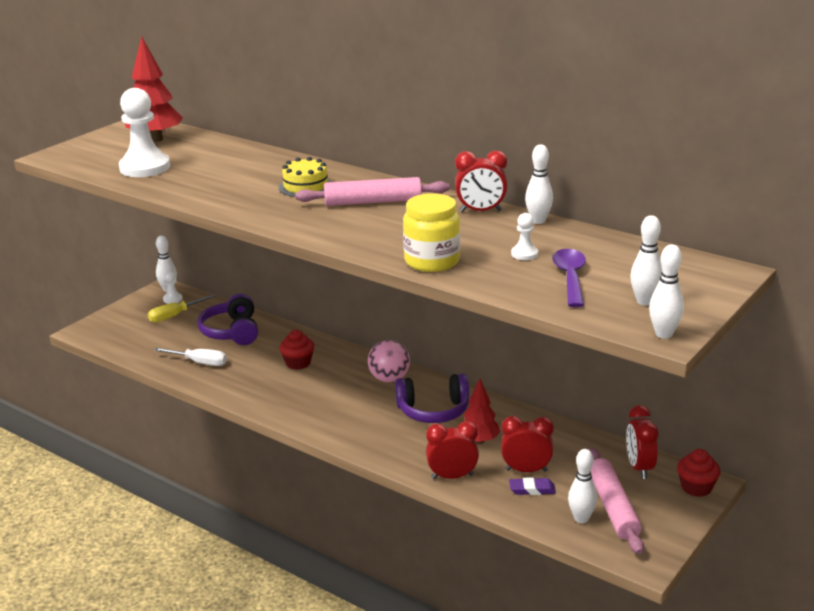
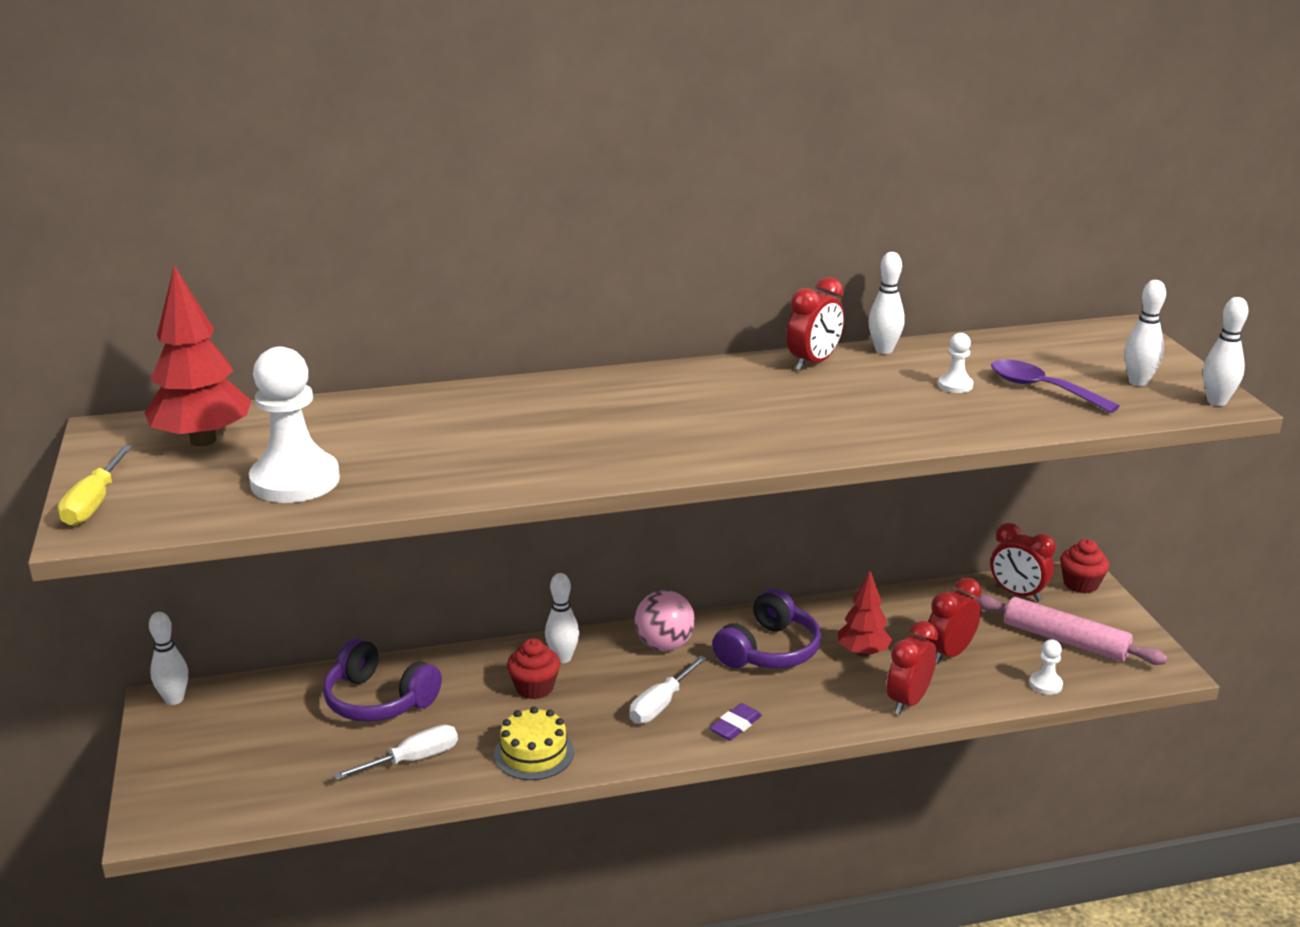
camera: 50 degrees left, 0 degrees up
(173, 299) = (208, 707): white pawn -> white pawn (1045, 684)
(174, 316) = (255, 726): yellow screwdriver -> yellow screwdriver (94, 504)
(305, 186) = (572, 414): yellow cake -> yellow cake (534, 753)
(333, 403) = (660, 705): none -> white screwdriver
(373, 202) = (690, 399): pink rolling pin -> none
(432, 261) = (905, 430): yellow jar -> none
(532, 489) = (986, 667): purple eraser -> purple eraser (735, 726)
(581, 519) = (1065, 666): white bowling pin -> white bowling pin (562, 658)

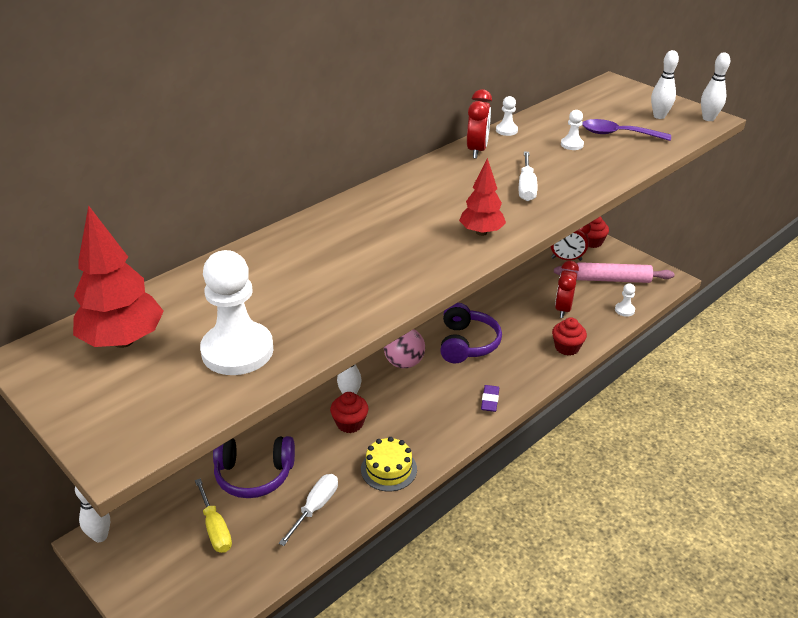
camera: 30 degrees left, 10 degrees up
(94, 504) = (94, 429): yellow screwdriver -> yellow screwdriver (215, 529)
(660, 705) = (436, 404): white screwdriver -> white screwdriver (526, 188)
(862, 653) = (518, 325): red tree -> red tree (481, 232)
(884, 350) = (506, 130): white bowling pin -> white pawn
(908, 701) = (567, 347): red clock -> red cupcake

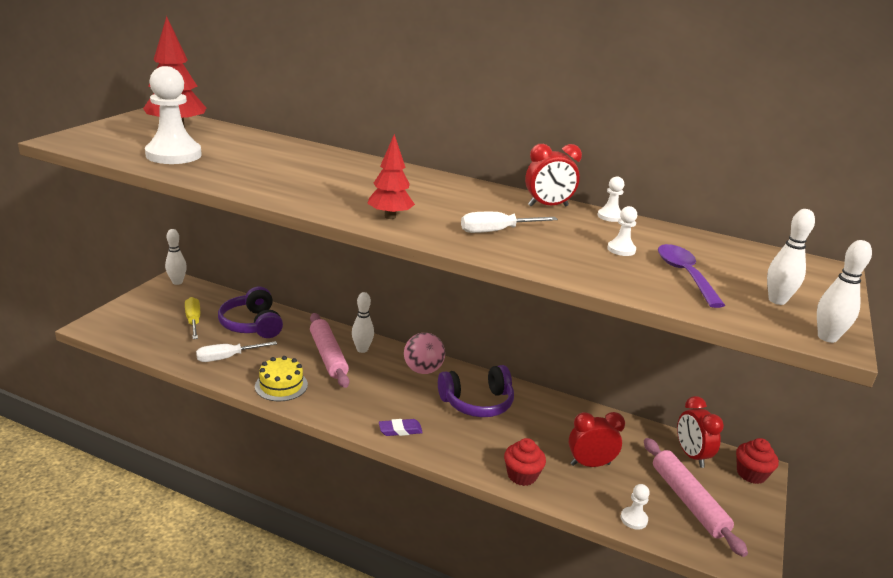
camera: 65 degrees right, 10 degrees down
(215, 529) = (193, 321): yellow screwdriver -> yellow screwdriver turned 120 degrees clockwise
(316, 507) = (226, 358): white screwdriver -> white screwdriver turned 150 degrees clockwise
(350, 423) = (328, 356): red cupcake -> pink rolling pin

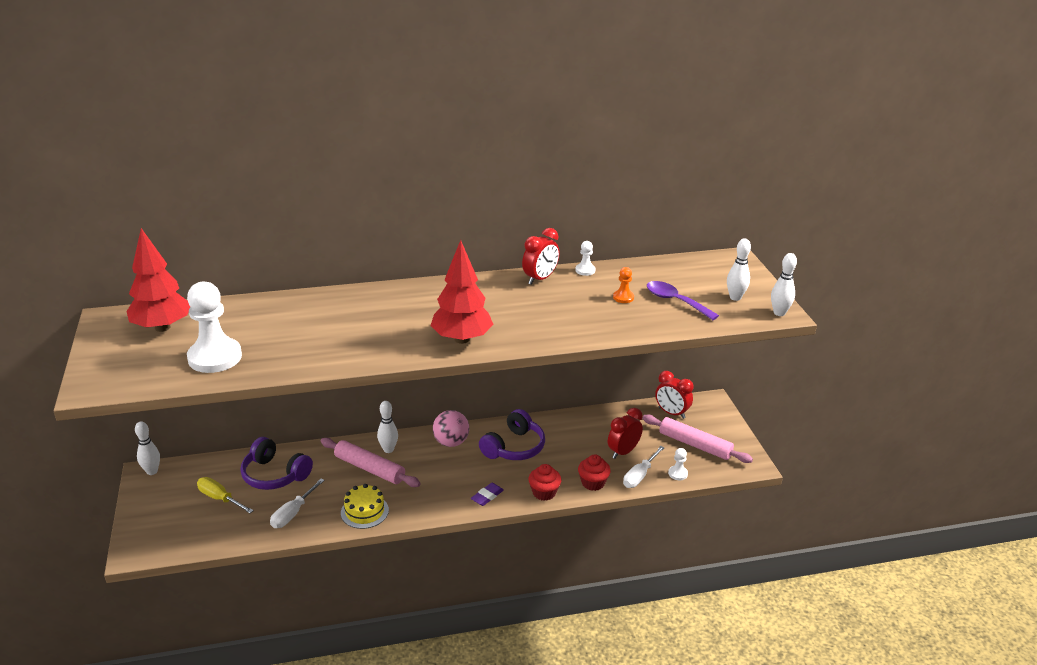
camera: 35 degrees left, 5 degrees up
(390, 216) = (462, 339): red tree -> red tree, size x1.59
(496, 231) = (539, 318): white screwdriver -> white screwdriver (639, 476)
(621, 249) = (623, 297): white pawn -> orange pawn
(751, 474) = (711, 407): red cupcake -> red cupcake (544, 492)

